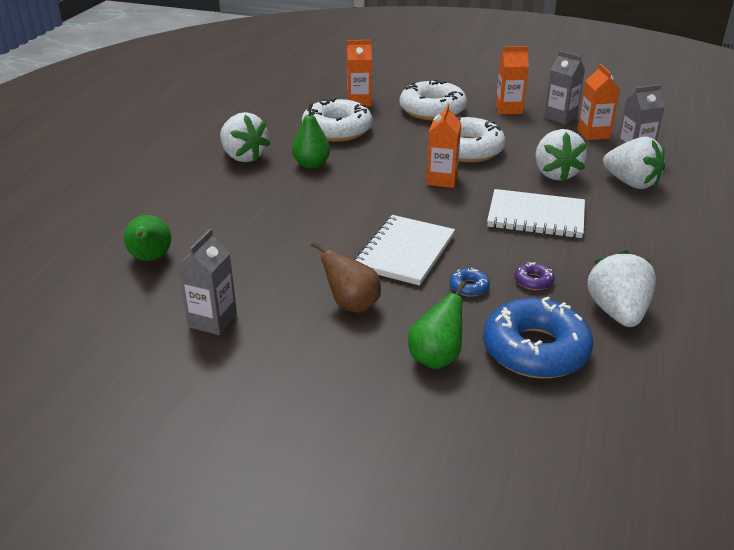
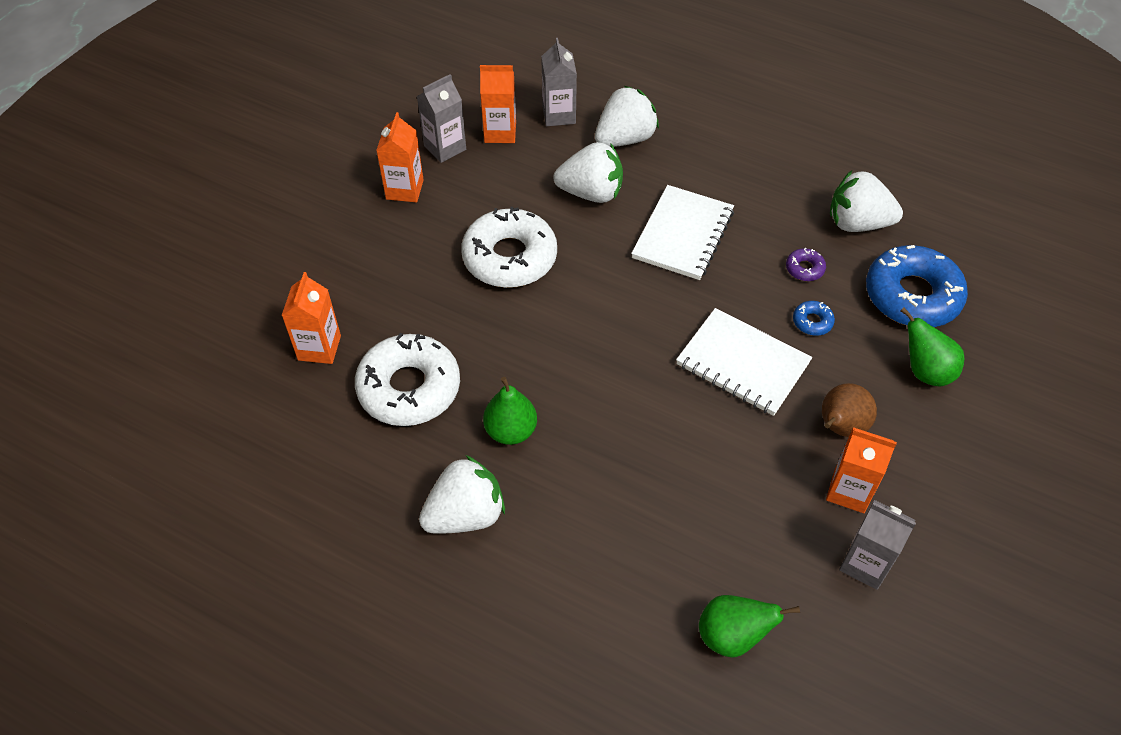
camera: 80 degrees left, 20 degrees up
(432, 110) = (379, 268): white donut -> none
(442, 180) = (584, 298): orange carton -> orange carton (849, 491)

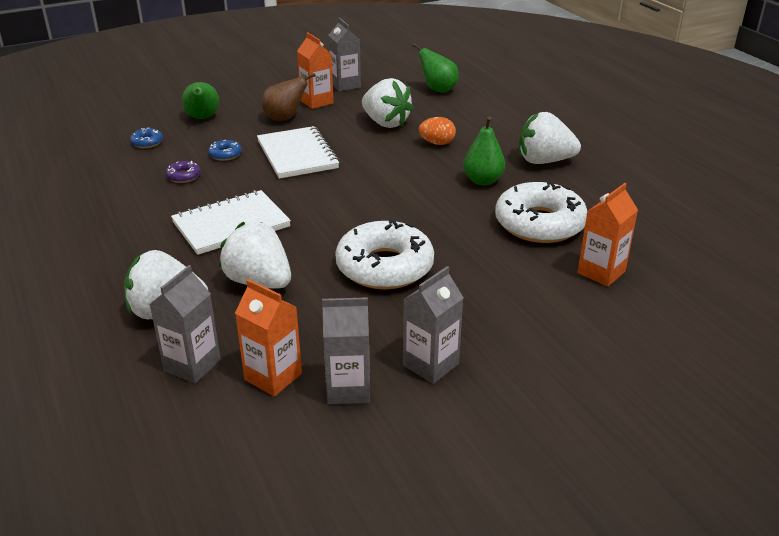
camera: 145 degrees left, 20 degrees down
(404, 189) = (430, 364): orange carton -> grey carton
(617, 480) = (437, 143): none -> orange egg
(857, 223) = (105, 182): white strawberry -> white strawberry (385, 123)
(912, 295) = (147, 142): blue donut -> blue donut, size x0.41

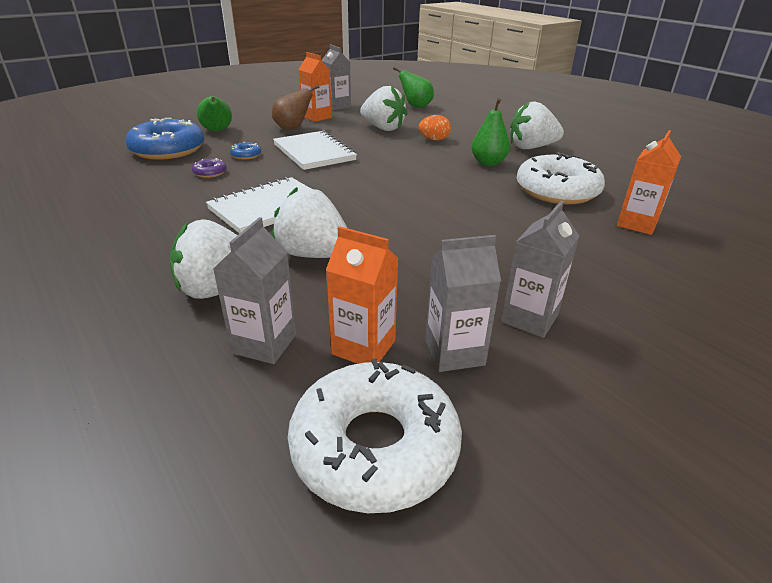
camera: 10 degrees left, 0 degrees up
(147, 142) = (168, 150): blue donut -> blue donut, size x2.43
(384, 266) = (435, 232): white donut -> white donut (375, 447)

